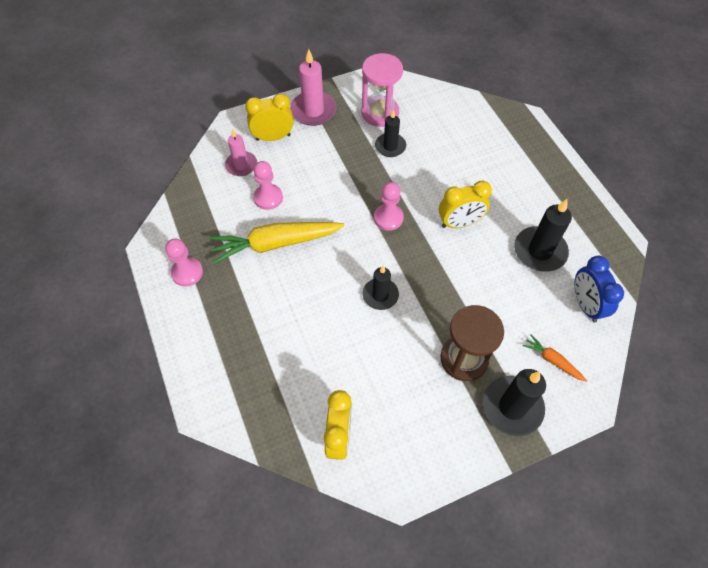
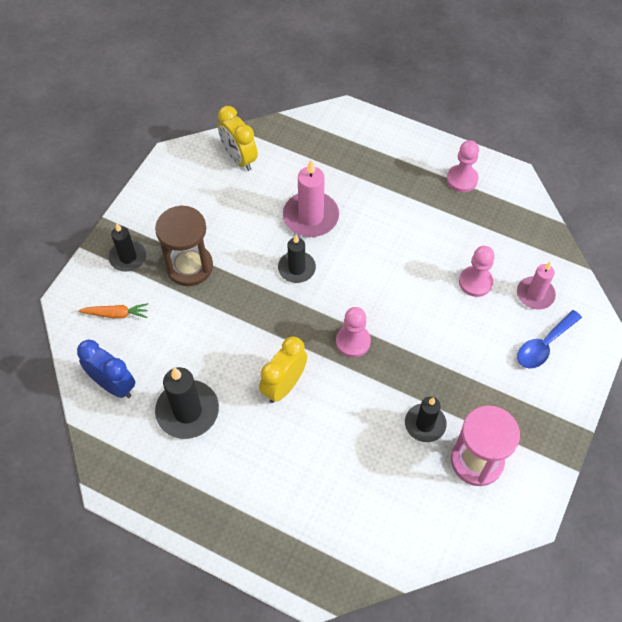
camera: 140 degrees right, 0 degrees up
(273, 137) = (544, 345): yellow clock -> blue spoon
(275, 244) = (422, 248): yellow carrot -> none
(313, 111) = (544, 408): pink candle -> pink candle (311, 217)
(512, 407) = (128, 257): black candle -> black candle, size x0.65

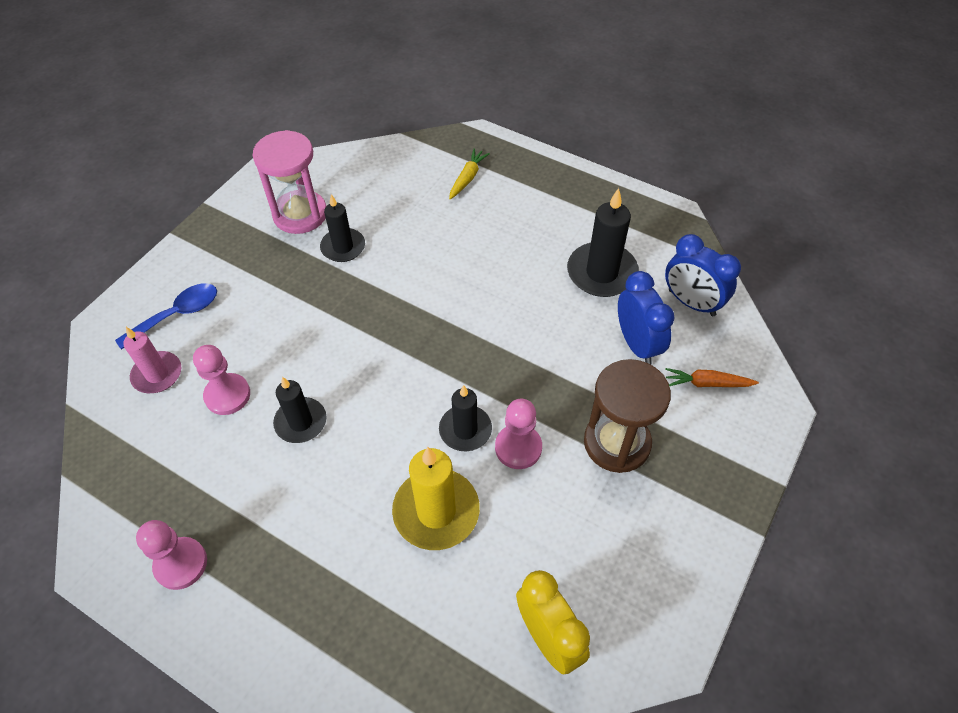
camera: 175 degrees left, 5 degrees down
(128, 257) = (708, 462): black candle -> black candle (301, 422)
(165, 343) = (637, 344): none -> blue clock
(284, 385) = (492, 291): yellow clock -> none
(311, 217) = (436, 511): pink candle -> yellow candle
(318, 522) = (467, 178): none -> yellow carrot
(353, 342) = (405, 332): pink pawn -> pink pawn (518, 447)

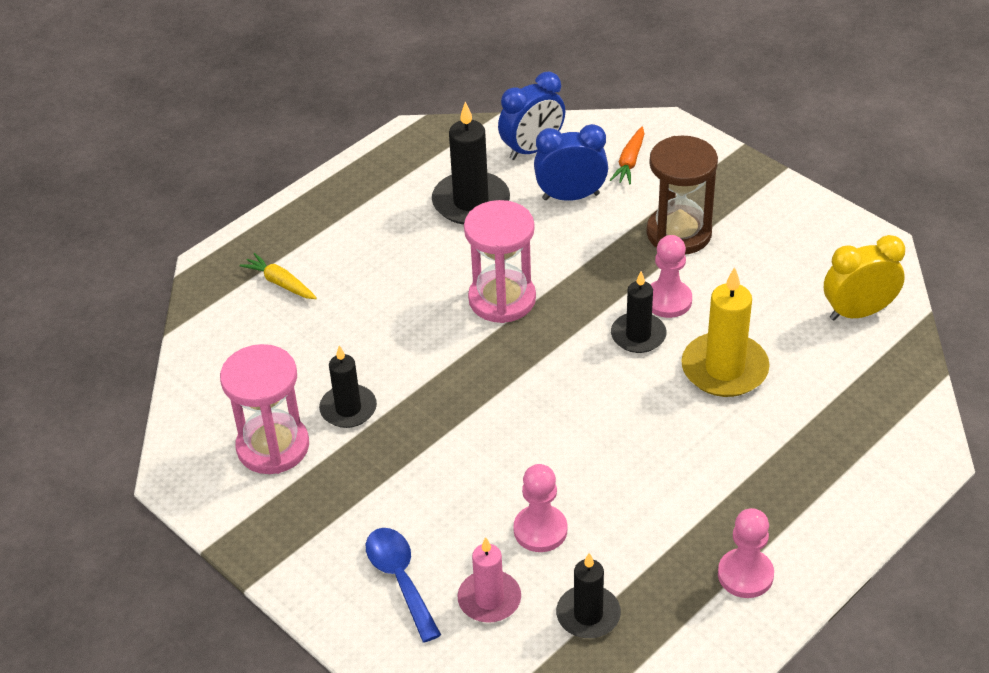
camera: 75 degrees left, 10 degrees down
(301, 422) = (594, 466): black candle -> black candle (588, 615)
(486, 318) = (502, 299): none -> pink hourglass

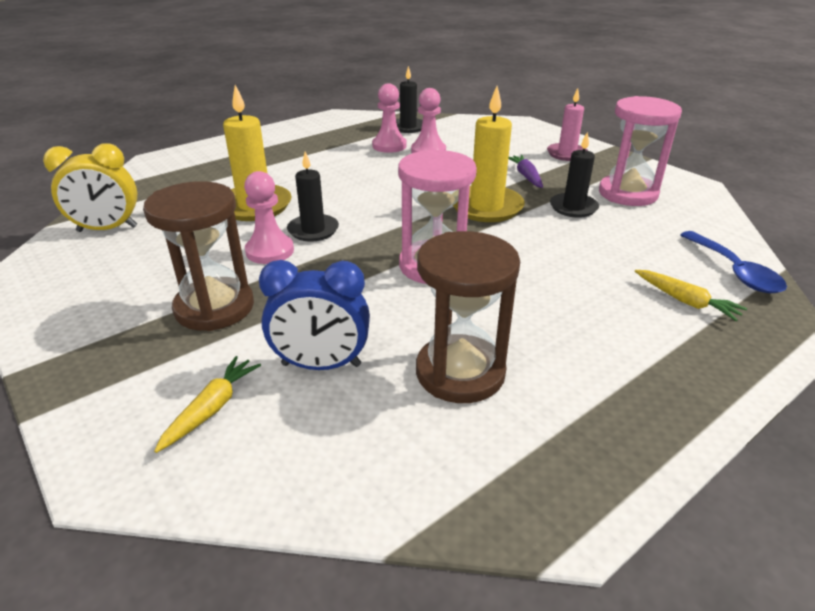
camera: 175 degrees left, 10 degrees down
(397, 474) = (526, 176): none -> purple carrot
(400, 579) = (517, 142): blue spoon -> blue spoon (734, 271)
(451, 398) = (486, 207): none -> yellow candle
(471, 202) = (460, 372): black candle -> brown hourglass
(489, 599) = (463, 134): pink candle -> pink candle (566, 154)
(532, 149) = (351, 451): blue clock -> none
(629, 162) = (212, 408): orange carrot -> yellow carrot
(745, 575) = (312, 132): pink pawn -> pink pawn (389, 146)

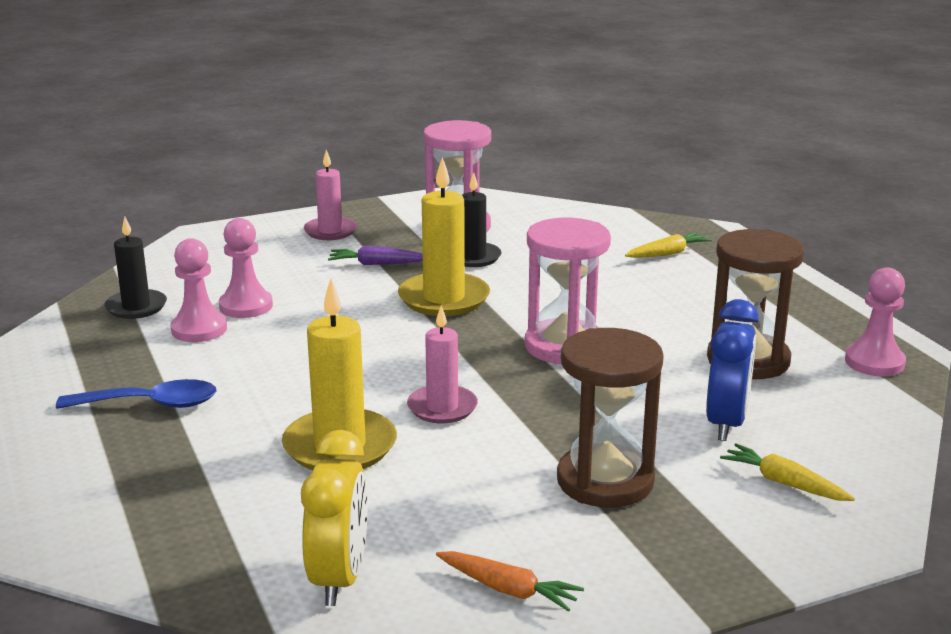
camera: 75 degrees left, 10 degrees down
(79, 284) = (508, 589): none -> orange carrot
(270, 251) = (484, 440): pink pawn -> pink pawn (874, 362)
(313, 230) = (442, 408): black candle -> pink candle
(734, 271) = (628, 225): blue spoon -> blue spoon (150, 404)

